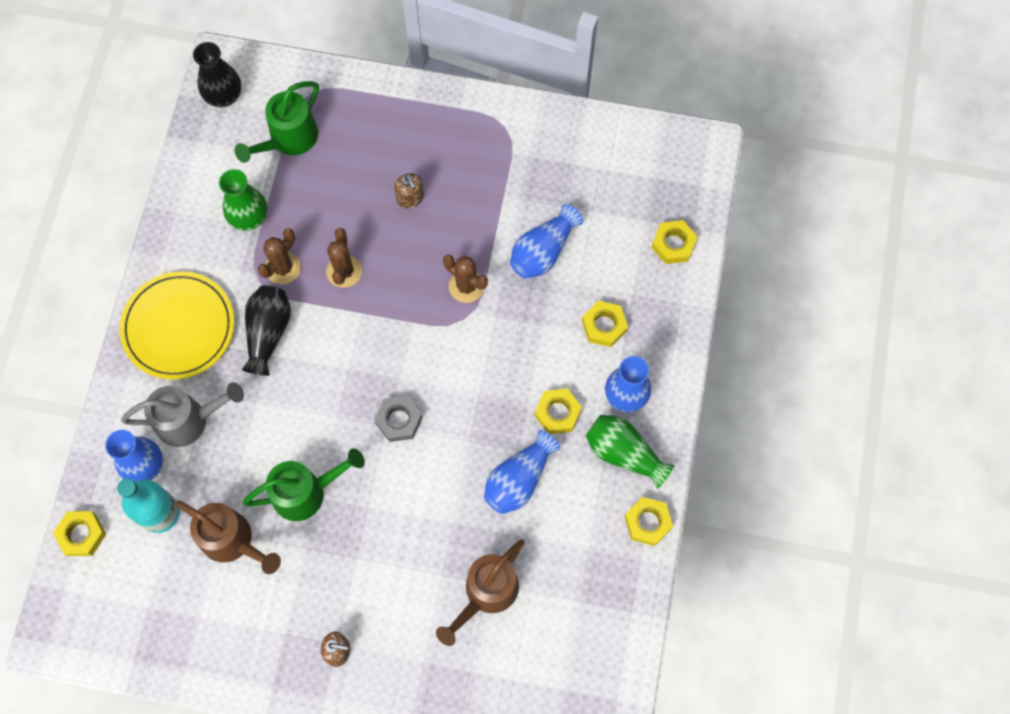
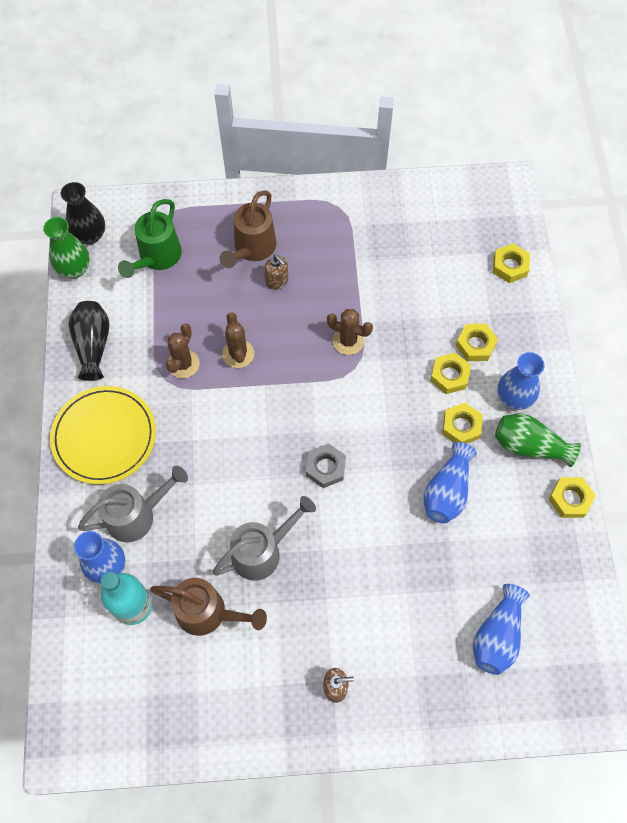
camera: 15 degrees left, 5 degrees down
(82, 534) = (65, 645): yellow nut -> yellow nut (449, 375)
(249, 218) = (141, 329): green vase -> green vase (74, 269)
(268, 333) = (186, 422): black vase -> black vase (93, 345)
(306, 492) = (262, 551): green watering can -> grey watering can
(486, 594) = (451, 599): brown watering can -> brown watering can (252, 249)
(543, 251) = (404, 297): blue vase -> blue vase (497, 635)

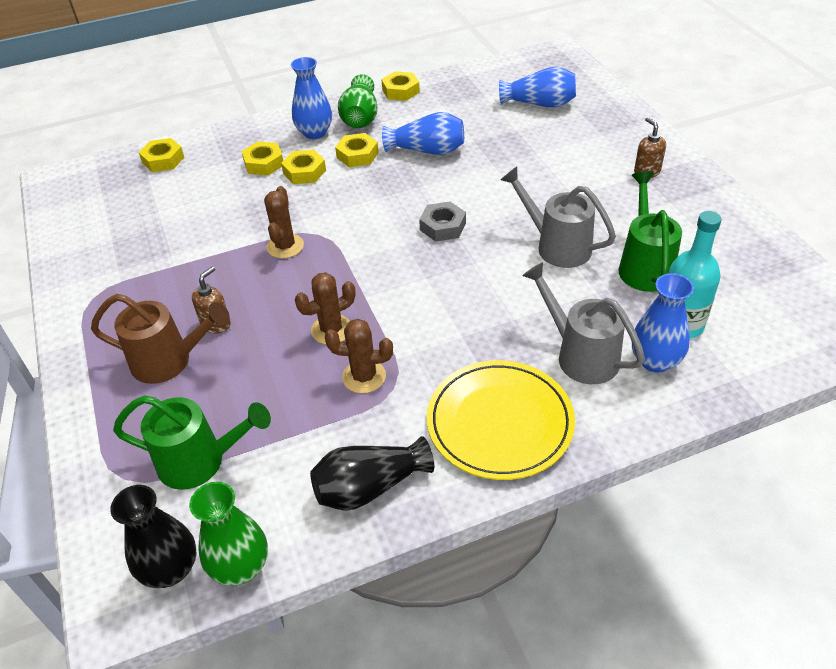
camera: 105 degrees left, 20 degrees down
(208, 613) = (644, 265): brown watering can -> green watering can

